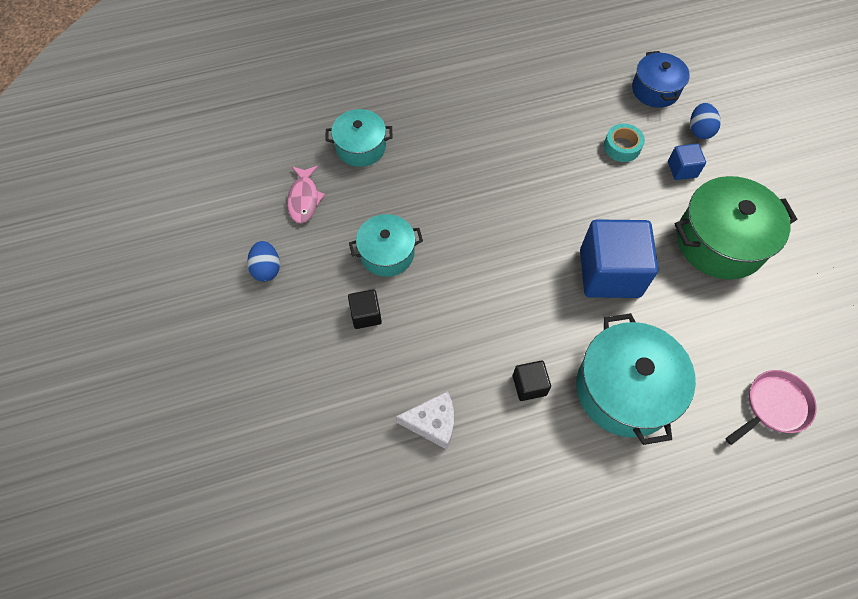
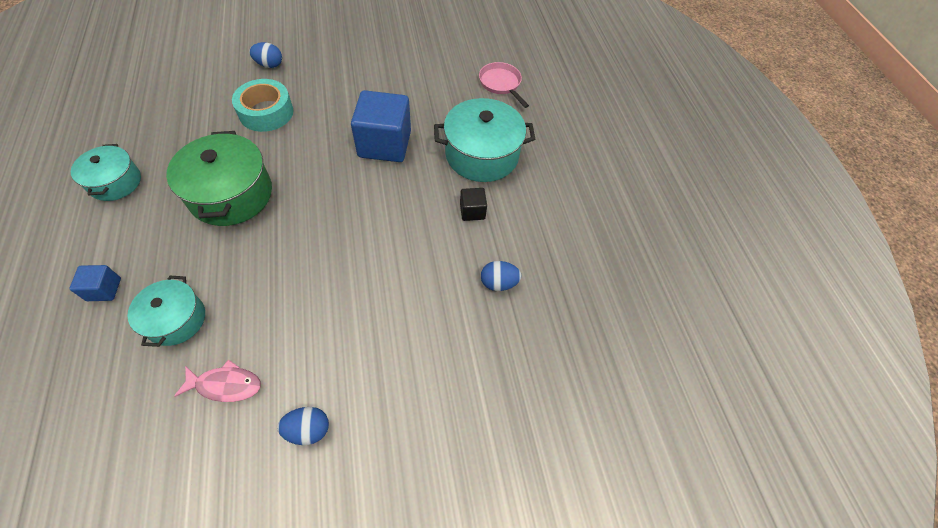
camera: 90 degrees left, 5 degrees down
(366, 315) = (386, 329): black cube -> none
(387, 253) = (322, 304): turquoise pot -> turquoise pot (115, 182)
(433, 423) = (498, 283): white cheese -> blue egg
(622, 147) = (266, 112): turquoise tape -> turquoise tape, size x1.64
(655, 90) = (216, 80): blue pot -> none
(682, 169) = (303, 83): blue cube -> blue cube (104, 289)
(720, 241) = (373, 78): green pot -> green pot (231, 194)

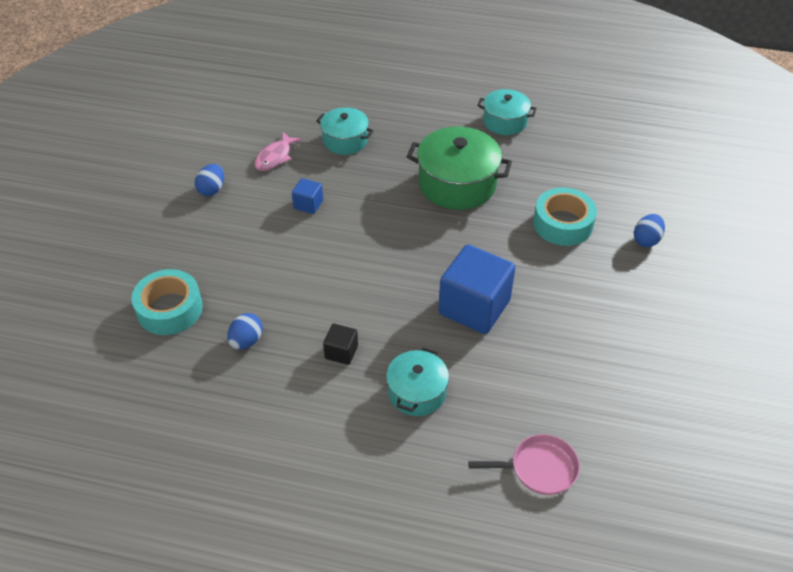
camera: 120 degrees right, 10 degrees down
(104, 289) = (394, 110): blue cube -> blue cube (308, 204)
(482, 155) = (417, 392): turquoise pot -> turquoise pot, size x0.61
(499, 369) = (169, 309): none -> turquoise tape

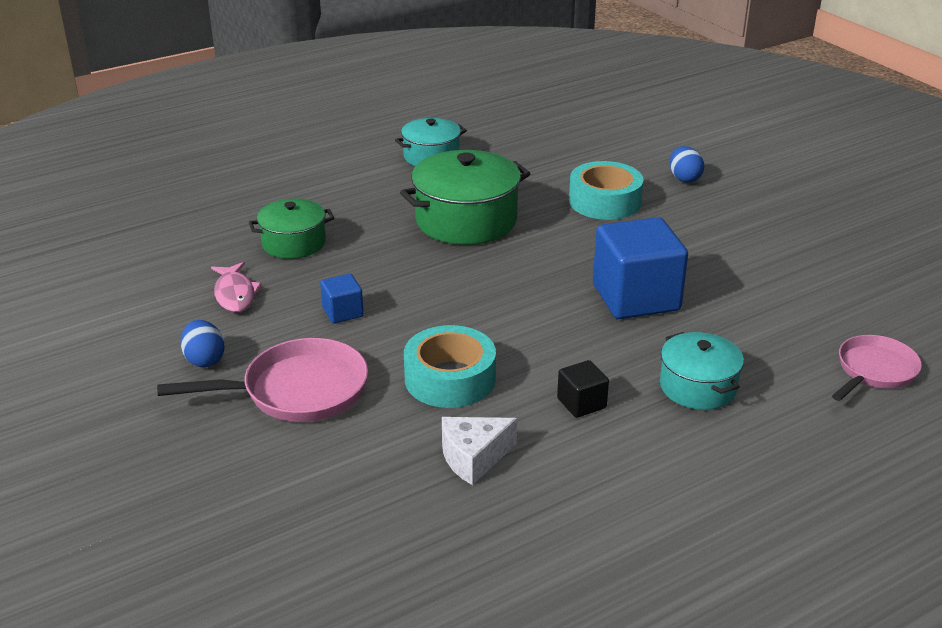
camera: 45 degrees left, 15 degrees down
(169, 309) = (338, 489): turquoise tape -> turquoise tape (450, 379)
(226, 239) = (298, 391): none -> pink pan
(246, 341) = (473, 457): blue egg -> white cheese
(345, 140) = (293, 243): turquoise pot -> green pot

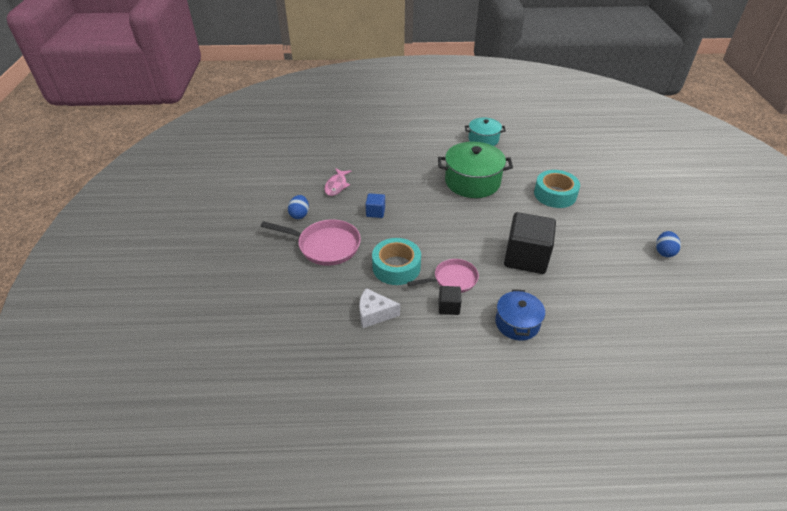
camera: 30 degrees right, 10 degrees up
(293, 243) = (381, 167): green pot -> none
(636, 297) = (526, 257): blue cube -> black cube
(684, 178) = (613, 195): blue egg -> blue egg (664, 252)
(697, 387) = (517, 323): turquoise pot -> blue pot
(874, 371) = (629, 357): pink pan -> pink pan (452, 279)

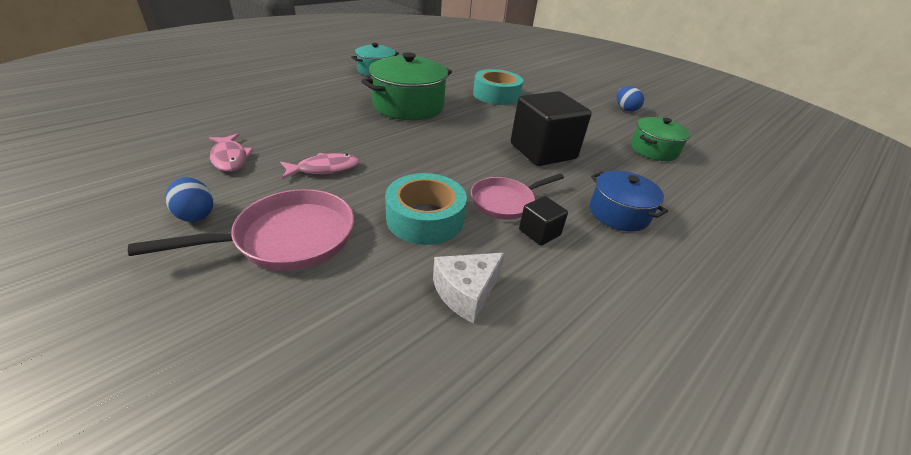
camera: 45 degrees left, 5 degrees down
(375, 212) = (325, 169): blue cube -> pink fish
(452, 279) = (505, 201): pink pan -> pink pan turned 150 degrees counterclockwise
(626, 297) = (654, 150): none -> green pot

